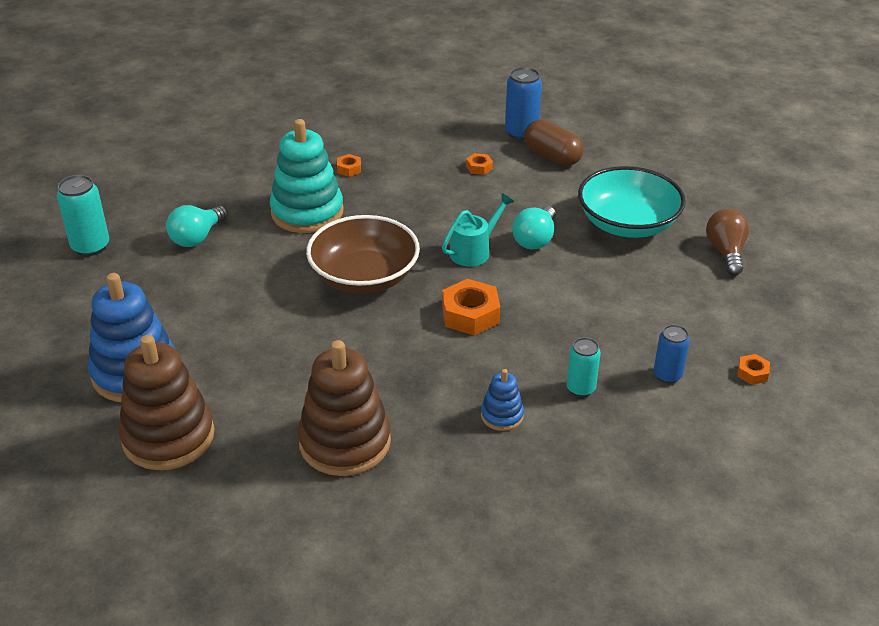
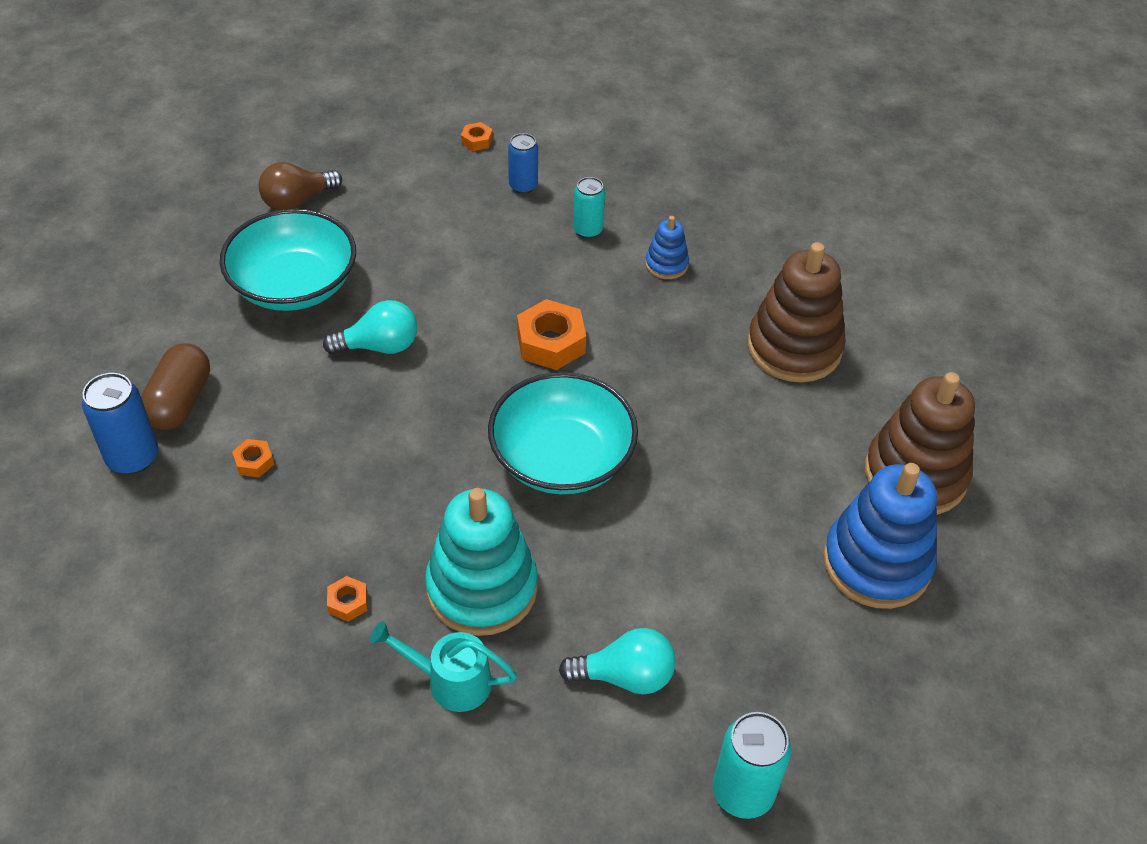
camera: 125 degrees left, 10 degrees up
(364, 277) = (562, 458): brown bowl -> turquoise bowl
(474, 251) = (439, 387): turquoise watering can -> turquoise watering can (449, 681)

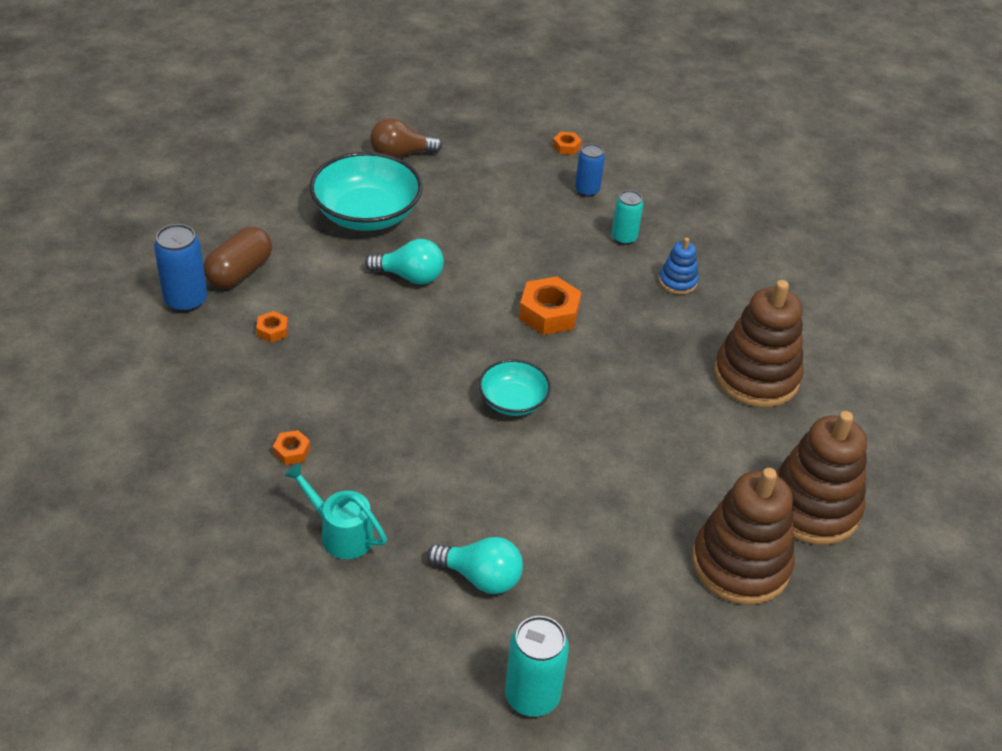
camera: 20 degrees right, 5 degrees down
(482, 588) = (399, 475): turquoise stacking toy -> none
(562, 458) = (513, 401): turquoise bowl -> turquoise bowl, size x0.57
(876, 563) = (740, 564): blue stacking toy -> brown stacking toy

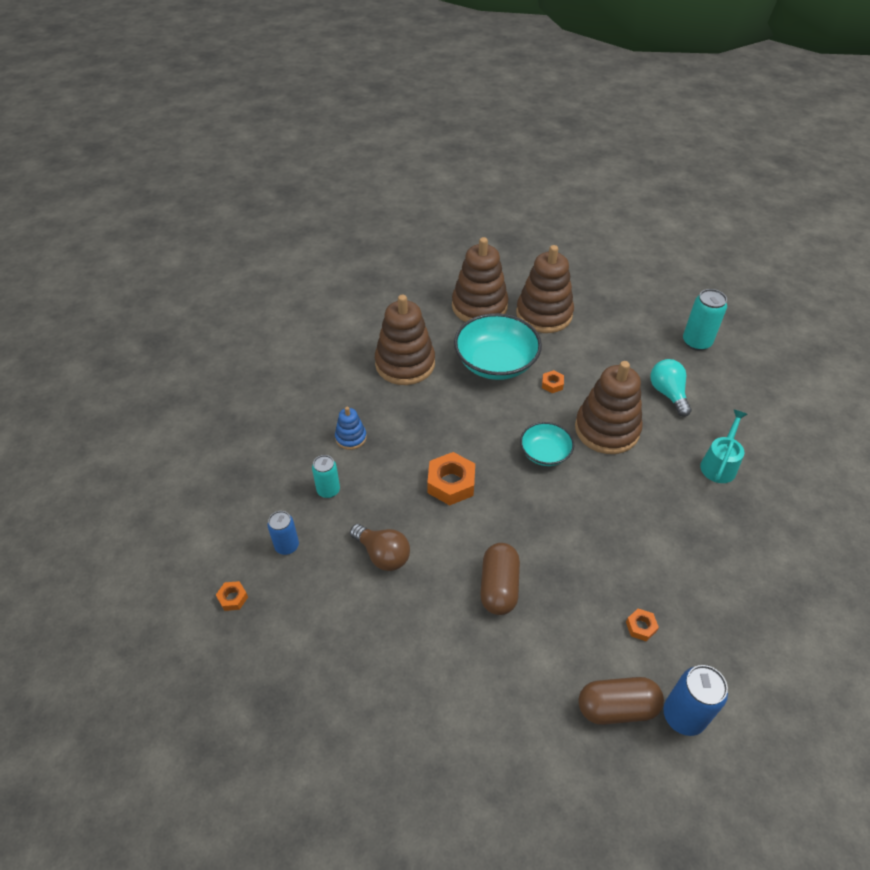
camera: 125 degrees left, 5 degrees up
(292, 451) = (706, 528): orange nut -> orange nut (552, 384)
(340, 533) = (720, 464): turquoise watering can -> turquoise watering can turned 150 degrees counterclockwise
(367, 214) = (459, 676): turquoise bowl -> turquoise bowl (496, 363)
(400, 154) = (353, 720): brown light bulb -> brown light bulb (383, 555)
(410, 276) = (499, 587): turquoise light bulb -> brown capsule
(490, 474) = (607, 429): none -> brown stacking toy

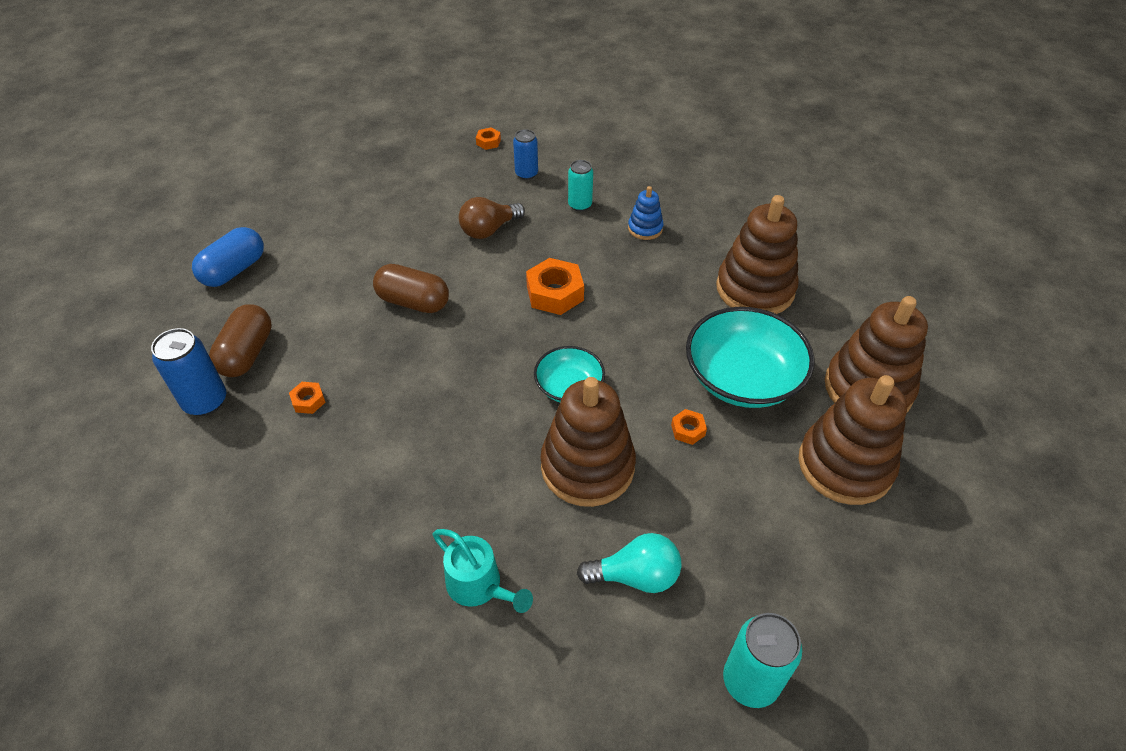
camera: 105 degrees right, 0 degrees up
(517, 786) = (234, 270): none -> blue capsule

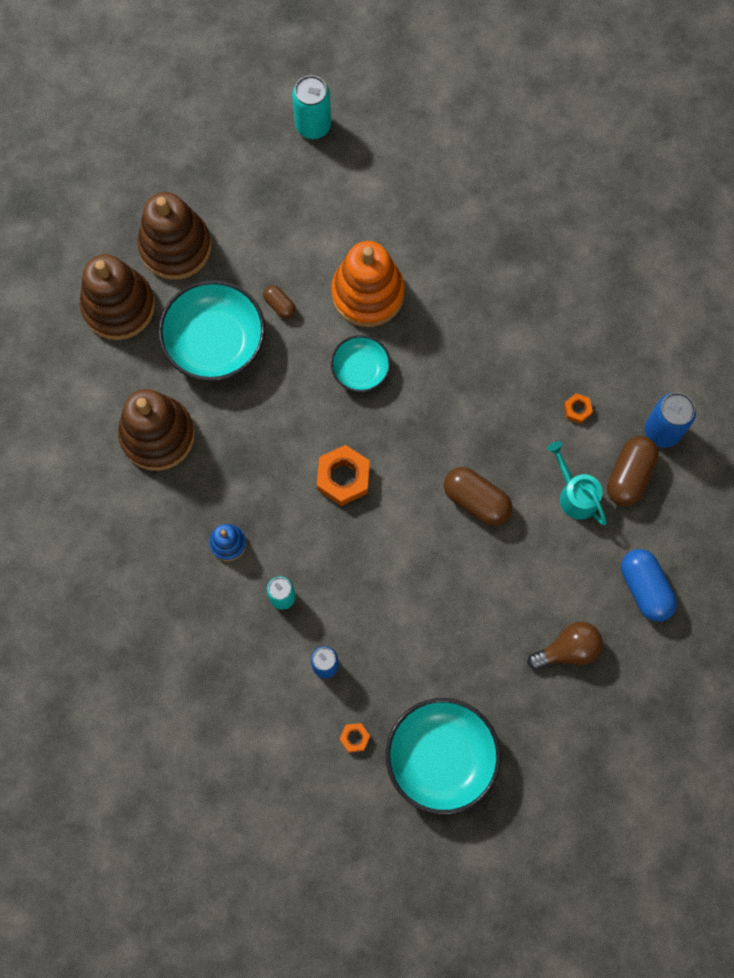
camera: 165 degrees left, 25 degrees up
(234, 270) = (645, 588): blue capsule -> blue capsule turned 75 degrees counterclockwise
(414, 144) = (441, 758): none -> turquoise bowl
(480, 587) = (466, 223): turquoise watering can -> turquoise watering can (575, 494)
(489, 230) = (386, 583): brown light bulb -> brown light bulb (568, 650)
(587, 466) = (367, 293): brown stacking toy -> orange stacking toy
(635, 576) = (360, 205): turquoise light bulb -> none
(688, 430) = (280, 305): orange nut -> brown capsule

